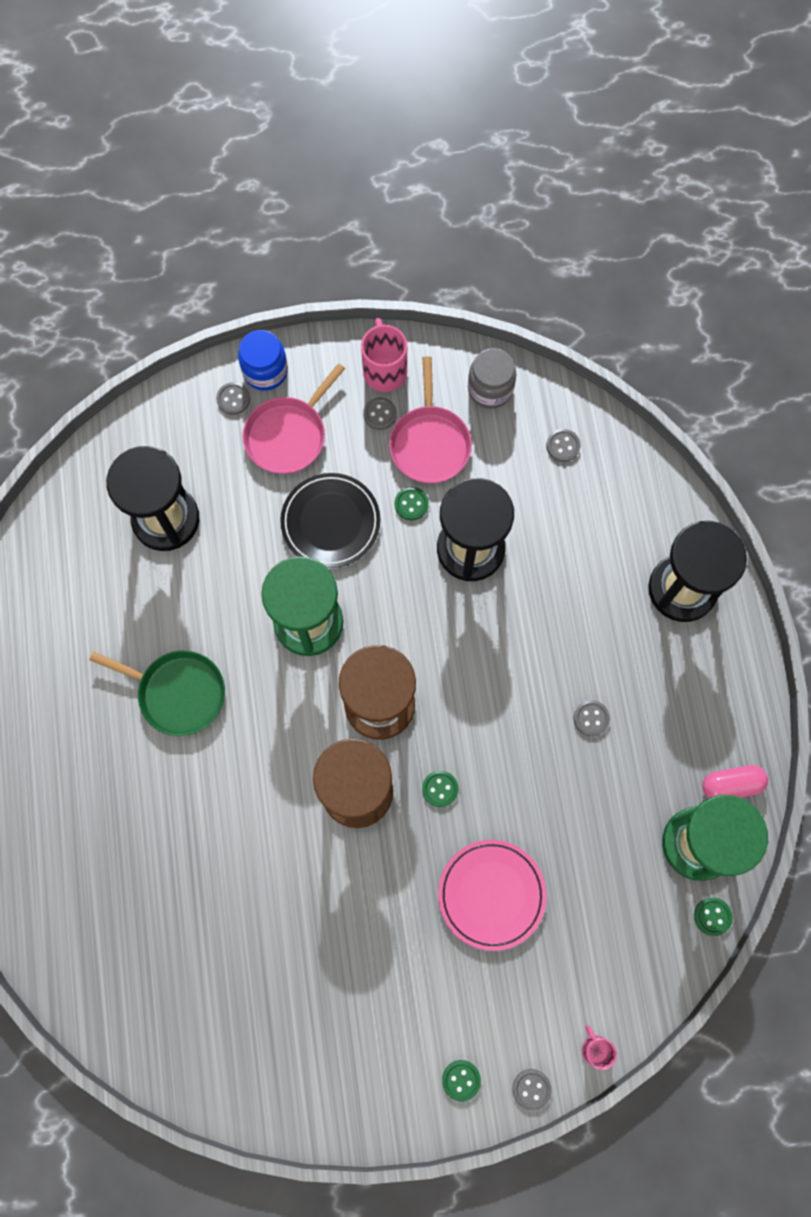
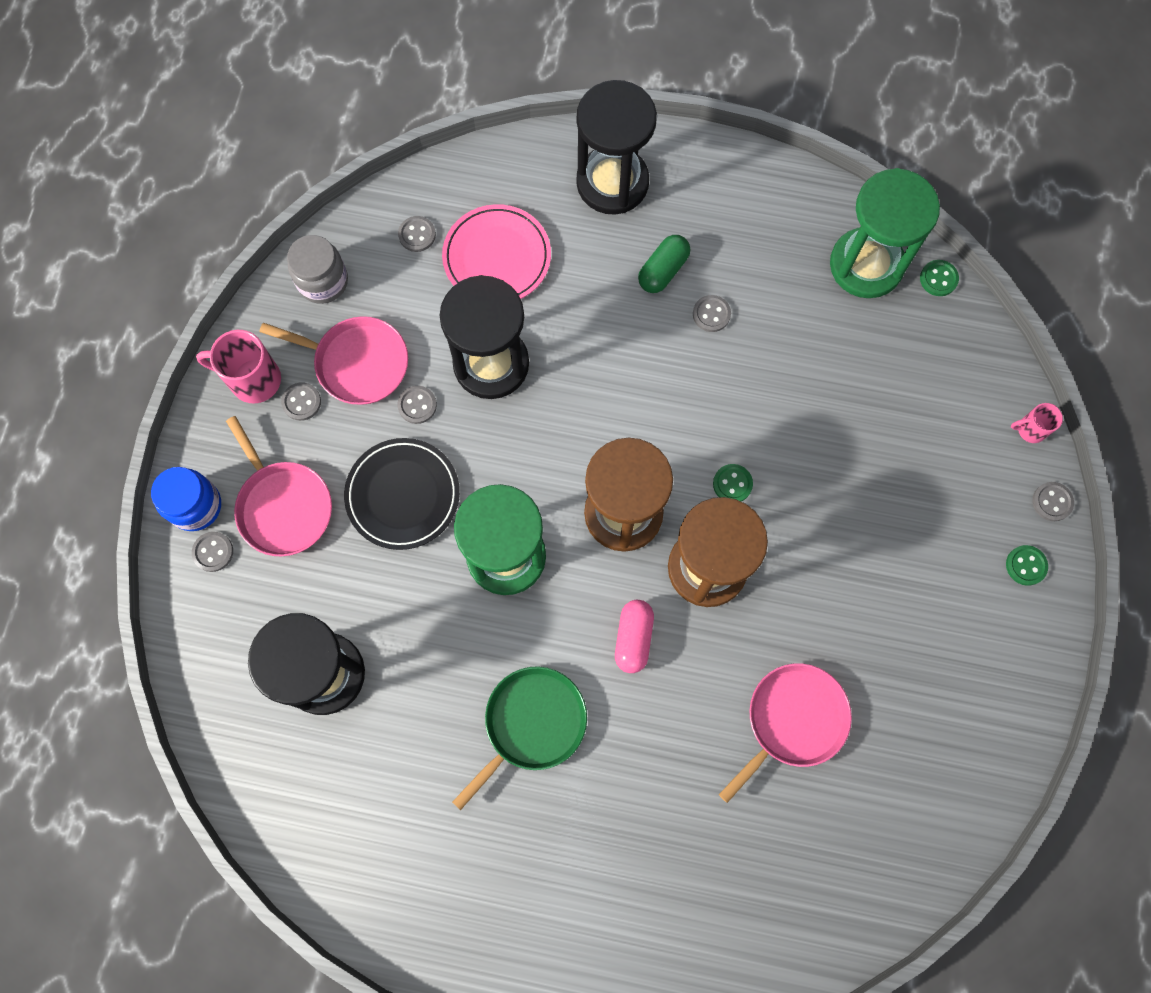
camera: 70 degrees left, 0 degrees up
(250, 908) = (792, 721): none -> pink pan
(411, 504) = (417, 405): green button -> grey button
(491, 894) = (855, 472): pink plate -> pink plate (497, 257)
(615, 662) = (663, 270): none -> green capsule
(731, 784) = (820, 214): pink capsule -> pink capsule (633, 638)

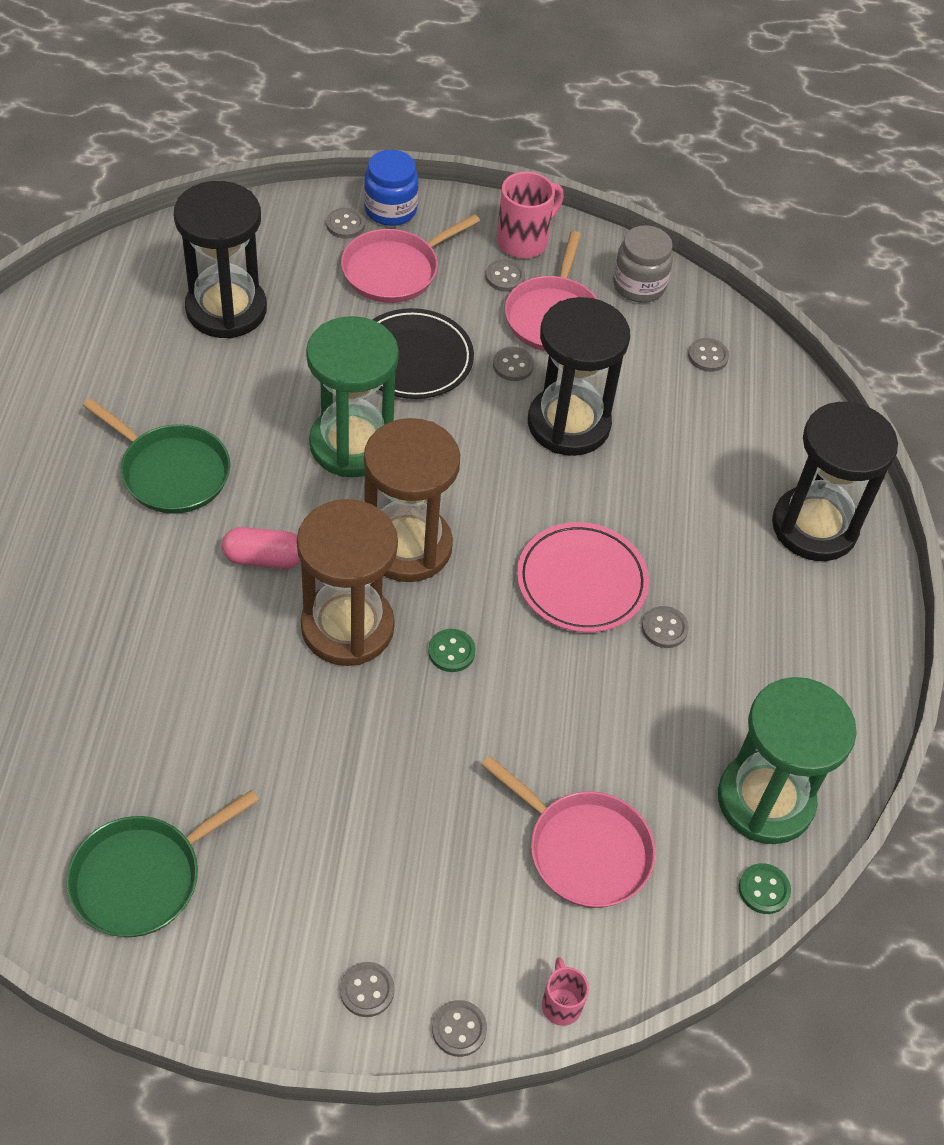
camera: 80 degrees right, 20 degrees down
(253, 379) = (524, 241): pink mug -> pink mug turned 45 degrees clockwise
(497, 257) = (696, 424): pink plate -> pink plate (581, 581)
(663, 270) = (712, 578): green capsule -> none
(792, 721) = (167, 714): pink pan -> pink pan (583, 850)
(941, 736) = (142, 877): none -> green pan
(1026, 565) = (367, 990): green button -> grey button

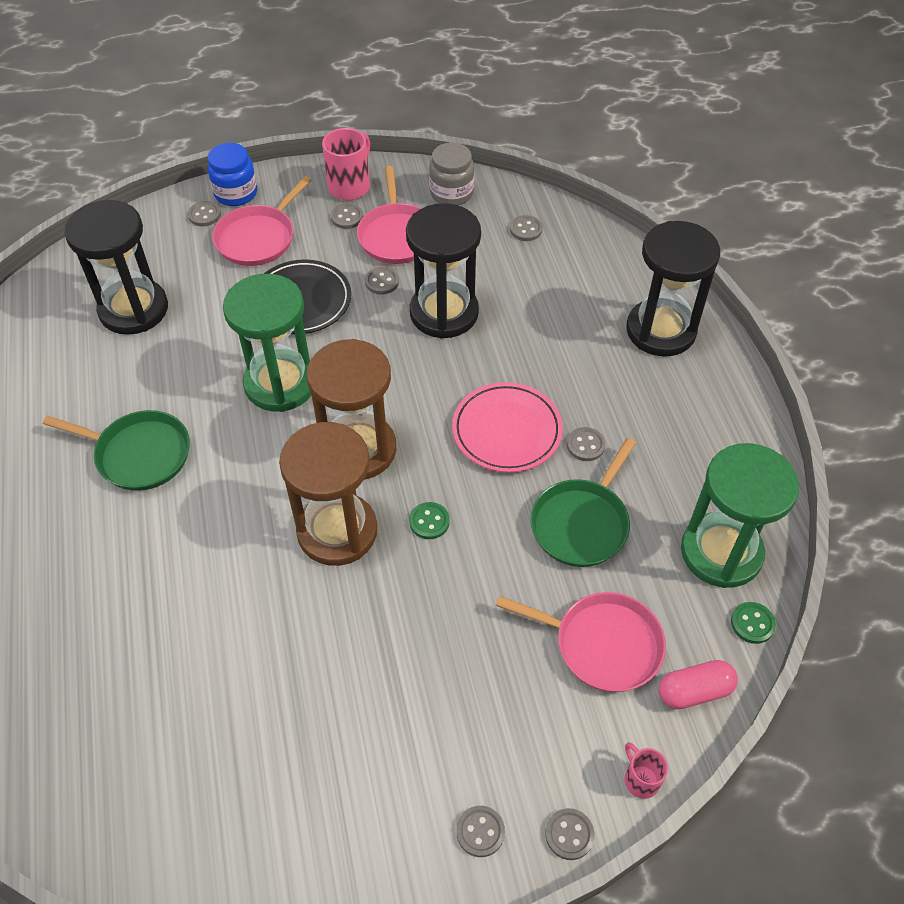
camera: 15 degrees left, 0 degrees up
(142, 877) = (250, 808): green pan -> green pan (582, 523)
(264, 558) = (245, 499): pink capsule -> pink capsule (694, 691)

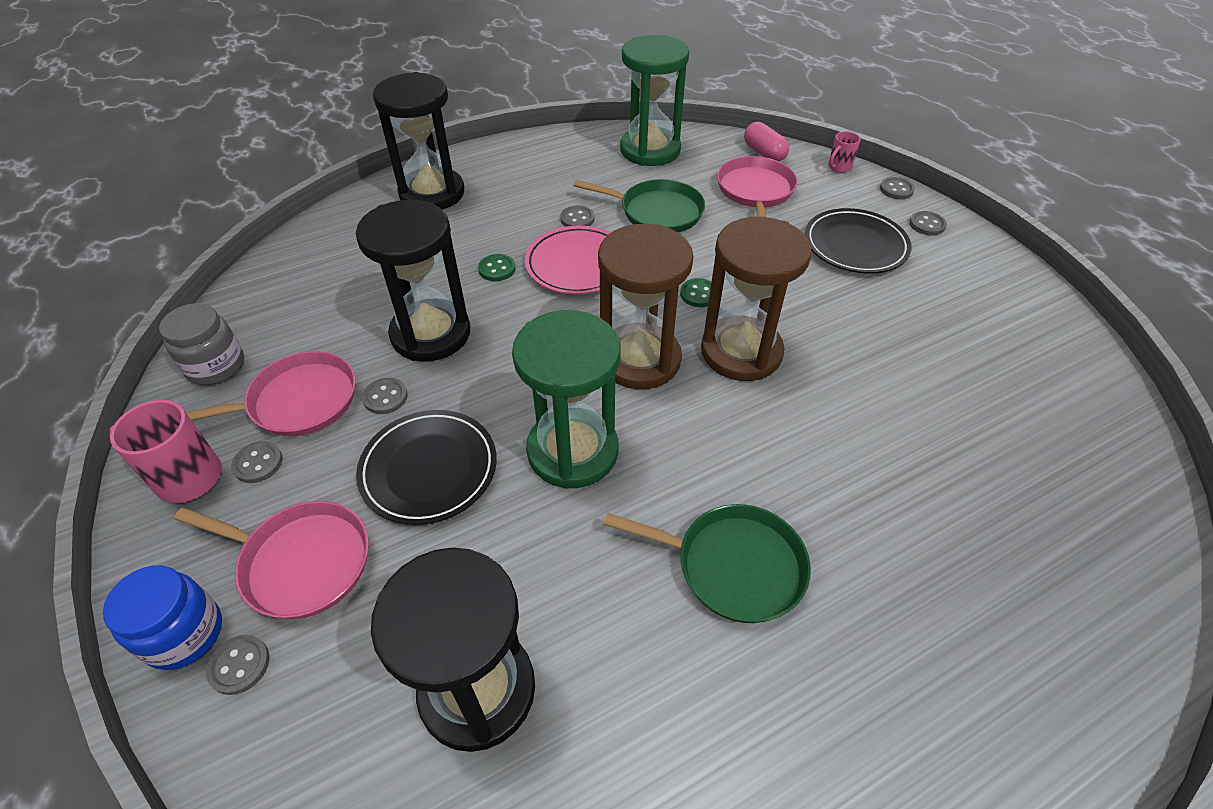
camera: 105 degrees left, 5 degrees down
(139, 454) = (732, 566): green pan -> green pan turned 105 degrees clockwise
(463, 715) = (855, 245): none -> black plate
(526, 229) = (289, 293): grey button -> none
(752, 623) = (700, 135): green button -> green button (497, 269)

